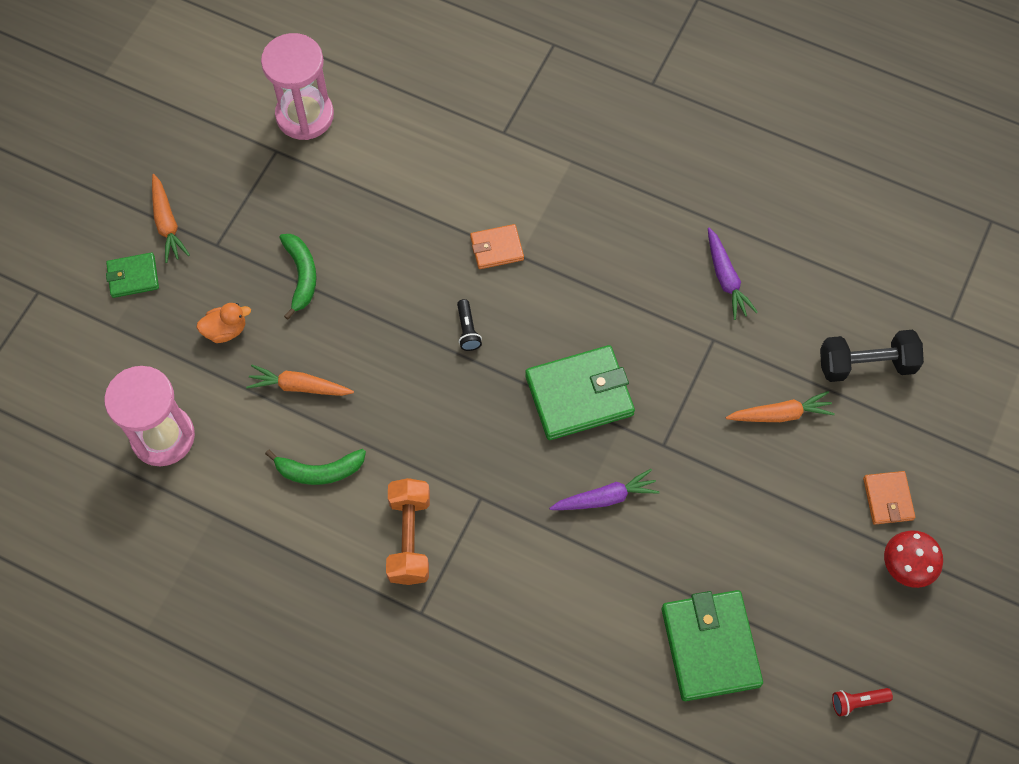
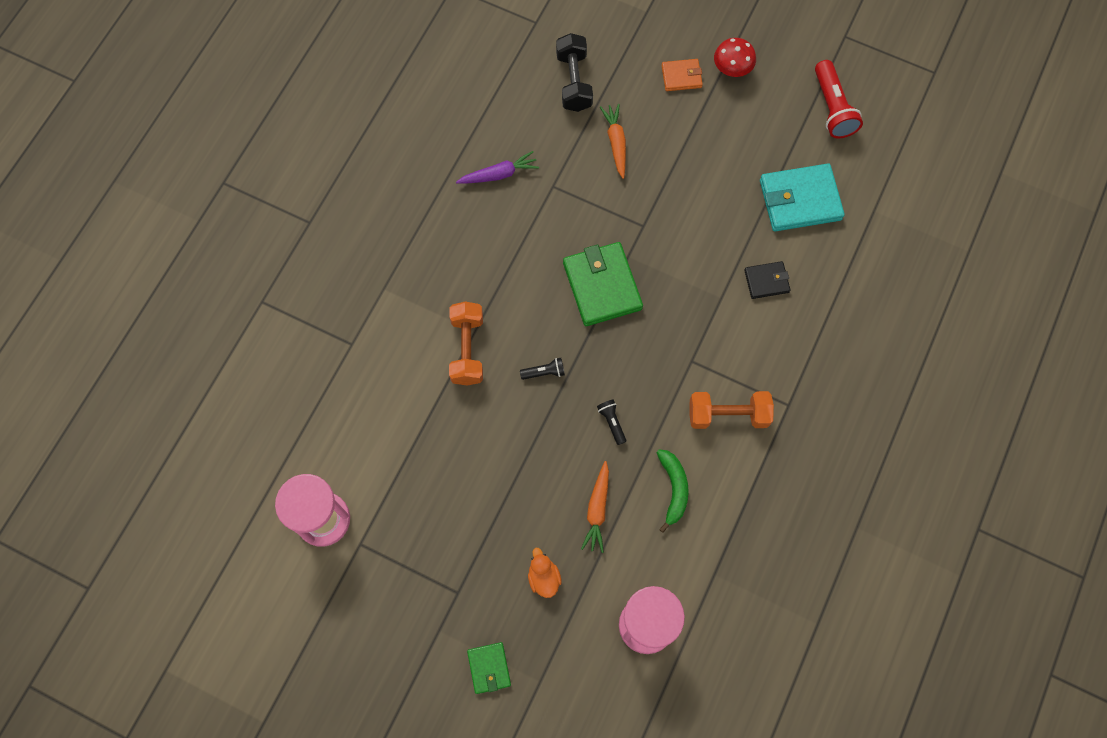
camera: 90 degrees left, 5 degrees up
(167, 223) = (433, 641): orange carrot -> none
(301, 276) = (491, 513): green banana -> none
(403, 404) = (612, 422): none -> black flashlight
(497, 248) = (467, 349): orange wallet -> orange dumbbell
(590, 595) = (766, 281): none -> black wallet
(605, 498) = (688, 269): purple carrot -> none
(710, 646) = (800, 200): green wallet -> turquoise wallet
(857, 702) = (832, 108): red flashlight -> red flashlight, size x1.97

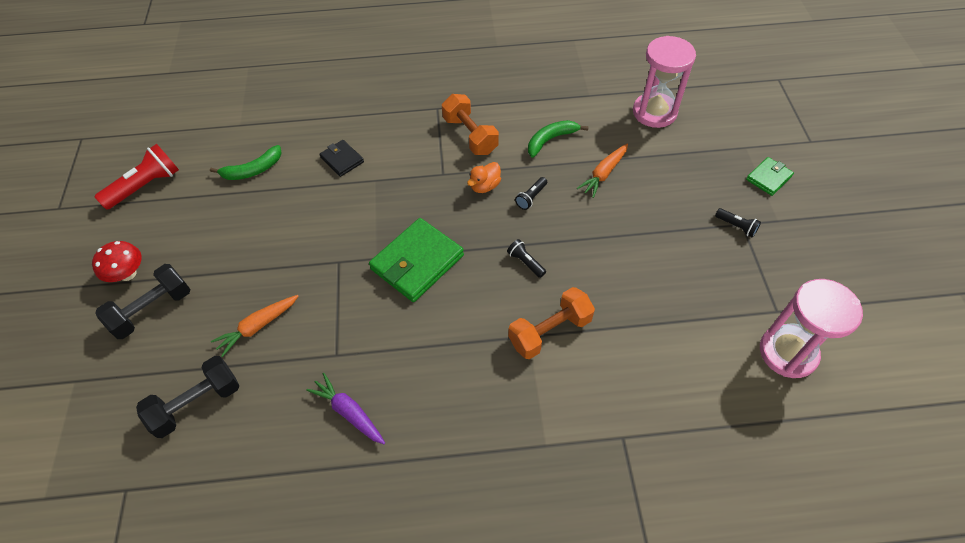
camera: 120 degrees left, 15 degrees down
(458, 585) = (736, 226): none -> black flashlight
(543, 577) = (680, 179): orange duck -> orange duck (485, 186)
(597, 509) = (604, 174): orange carrot -> orange carrot turned 150 degrees clockwise
(681, 76) = (152, 310): orange wallet -> black dumbbell
(800, 200) = (253, 170): turquoise wallet -> green banana

